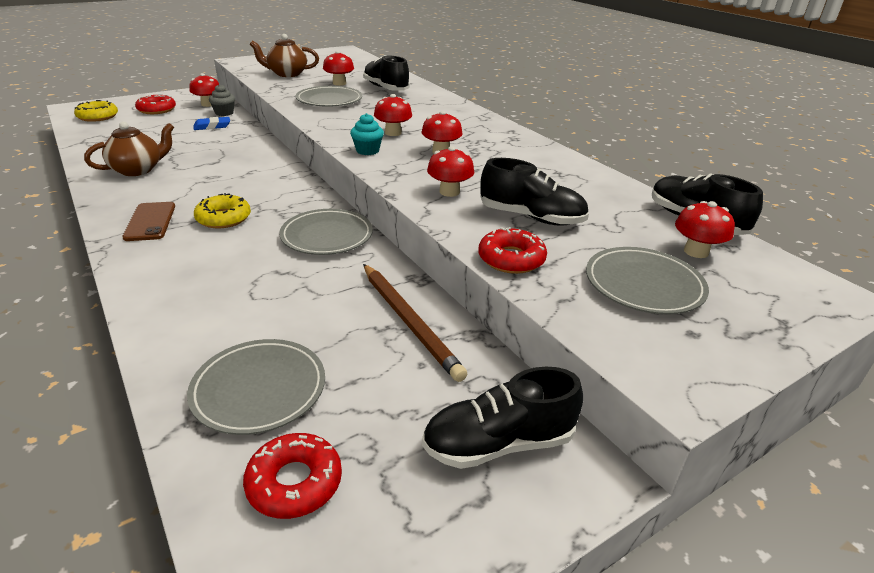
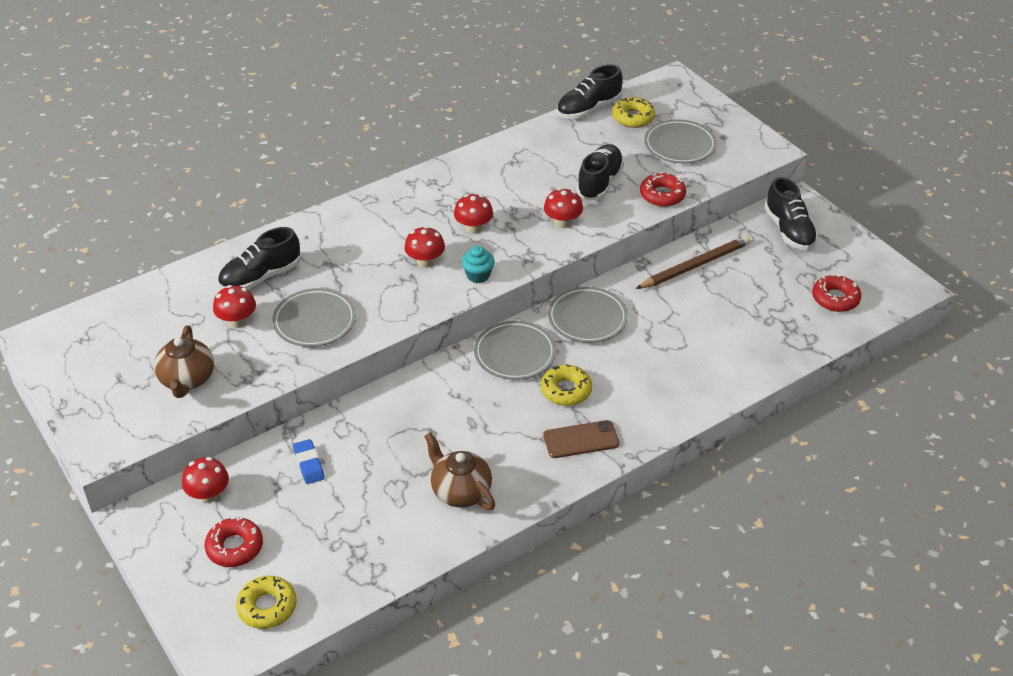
camera: 90 degrees left, 10 degrees up
(224, 113) = (251, 466): grey cupcake -> none
(259, 389) = (776, 323): grey plate -> grey plate (515, 354)
(696, 251) = (633, 117): red mushroom -> yellow donut

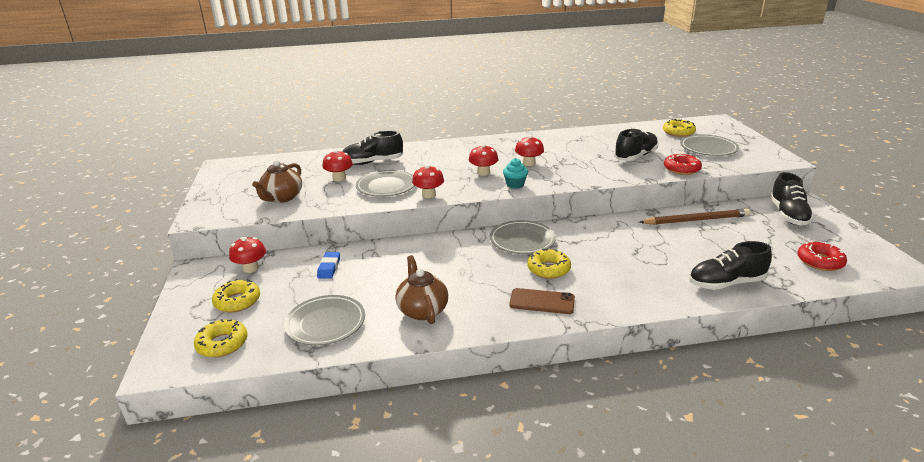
camera: 25 degrees right, 15 degrees down
(235, 547) = (237, 301): red donut -> yellow donut
(562, 222) = (595, 170): red mushroom -> red mushroom (429, 195)
(587, 318) = (591, 232): grey plate -> grey plate (325, 323)
(588, 109) = (647, 125): black shoe -> black shoe (726, 283)

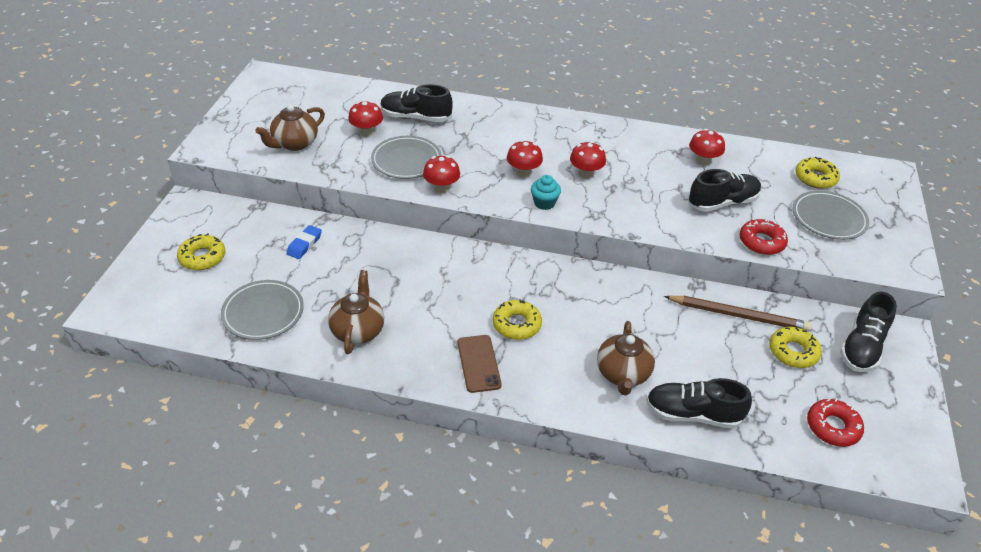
camera: 20 degrees right, 15 degrees up
(222, 344) = (166, 303): yellow donut -> yellow donut (793, 352)
(251, 268) = (234, 219): red mushroom -> red mushroom (703, 160)
(522, 240) = (517, 276): grey plate -> none
(542, 301) = (479, 363): brown phone -> brown phone turned 45 degrees clockwise
(654, 275) = (622, 374): none -> brown teapot

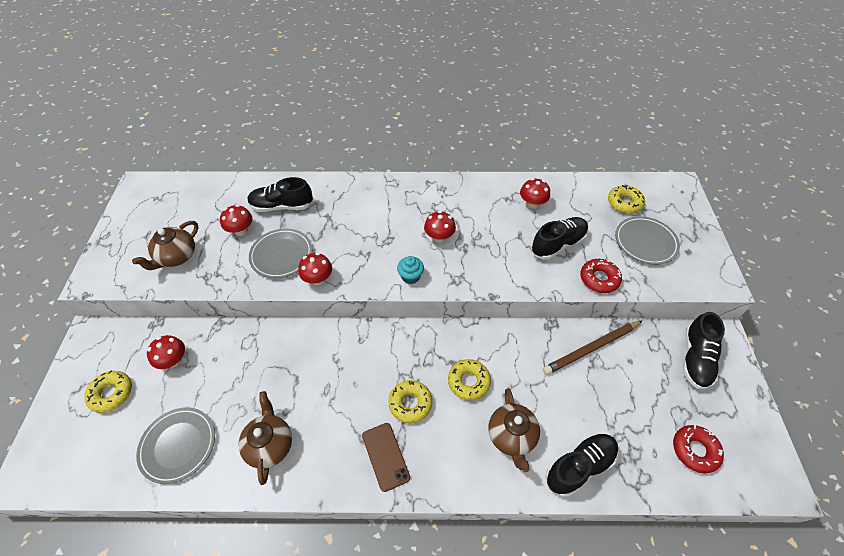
camera: 10 degrees left, 10 degrees up
(304, 244) = (206, 357): blue eraser -> none
(523, 172) = (386, 247): red mushroom -> red mushroom (174, 360)
(692, 414) = (579, 466): black shoe -> black shoe turned 150 degrees clockwise
(738, 315) = (591, 348): brown pencil -> brown pencil turned 150 degrees clockwise
(793, 352) = (643, 377): yellow donut -> yellow donut (468, 382)

